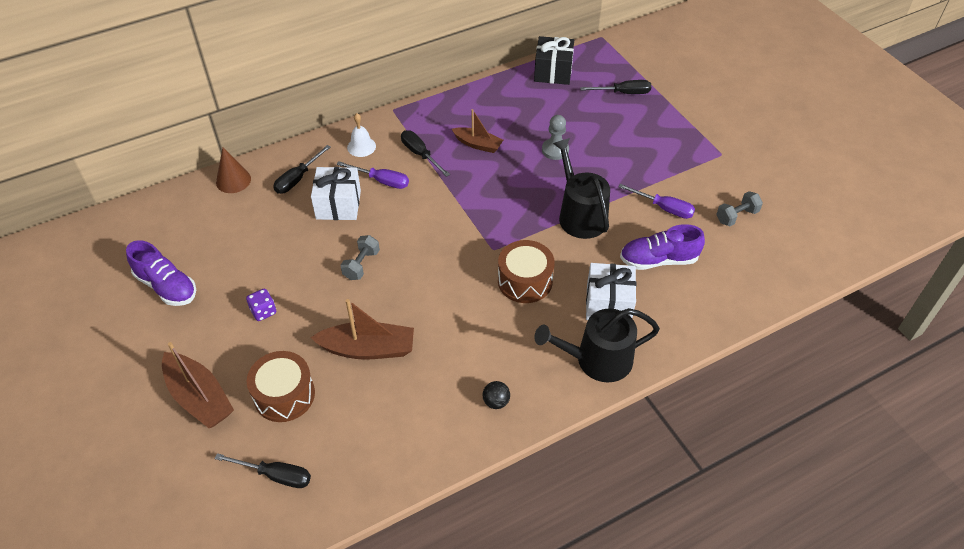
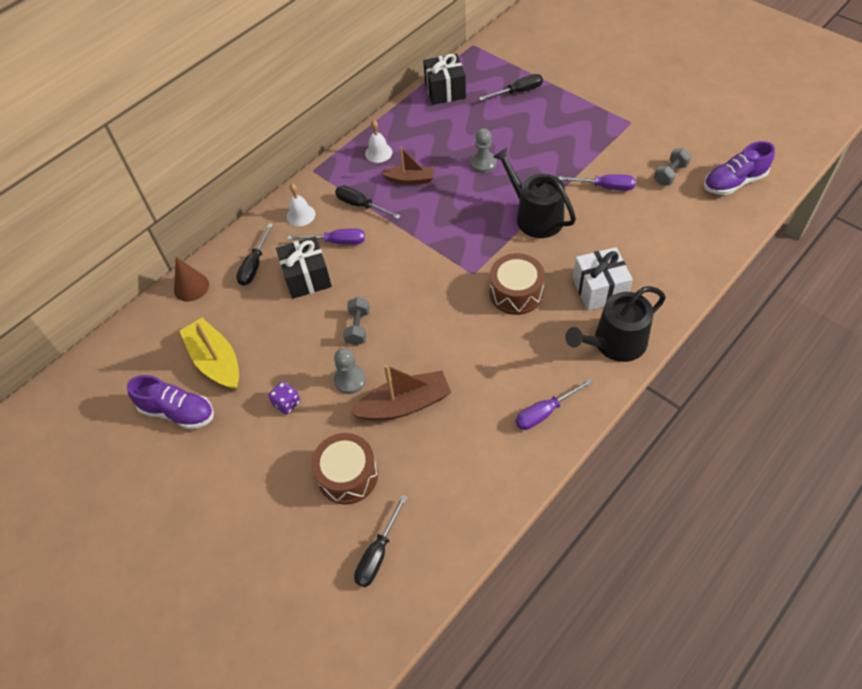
camera: 15 degrees left, 5 degrees up
(199, 397) = (267, 507): brown boat -> none
(221, 253) = (216, 361): none -> yellow boat
(275, 475) = (378, 553): black screwdriver -> black screwdriver turned 120 degrees clockwise
(330, 309) = (350, 380): none -> grey pawn
(338, 205) = (307, 278): white gift -> black gift
(461, 111) = (378, 153): none -> white bell
(496, 402) = (545, 412): black ball -> purple screwdriver
(658, 260) = (623, 235): purple shoe -> purple shoe (734, 182)

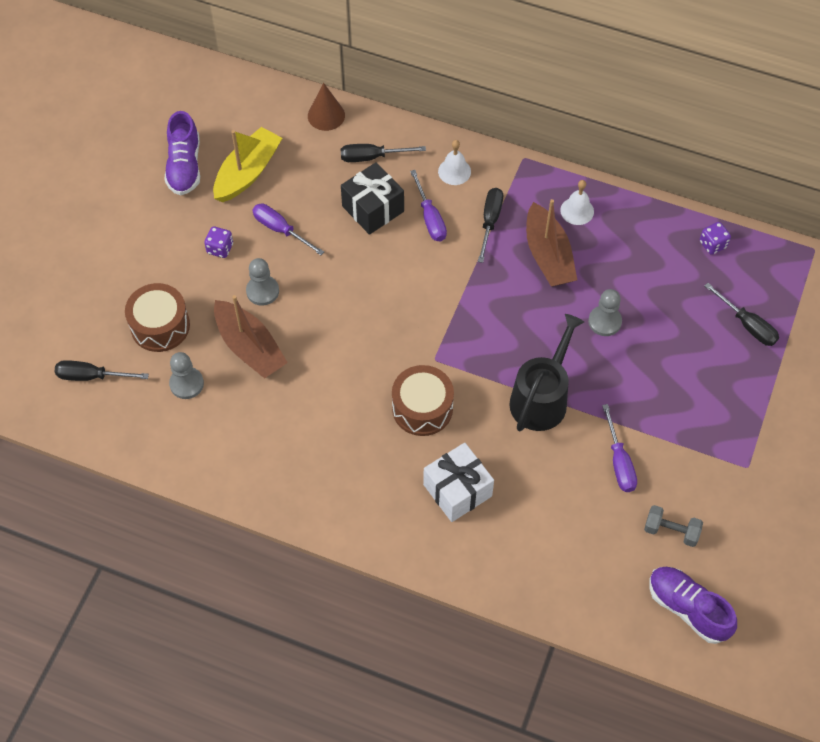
camera: 65 degrees right, 5 degrees up
(358, 328) = (326, 276): grey dumbbell -> none
(410, 179) = (548, 255): brown boat -> brown boat, size x1.55
(422, 467) = (186, 384): none -> grey pawn
(445, 90) = (712, 244): black gift -> purple dice
(545, 412) = (280, 475): purple screwdriver -> purple screwdriver (280, 230)
(614, 343) = (388, 521): black watering can -> none

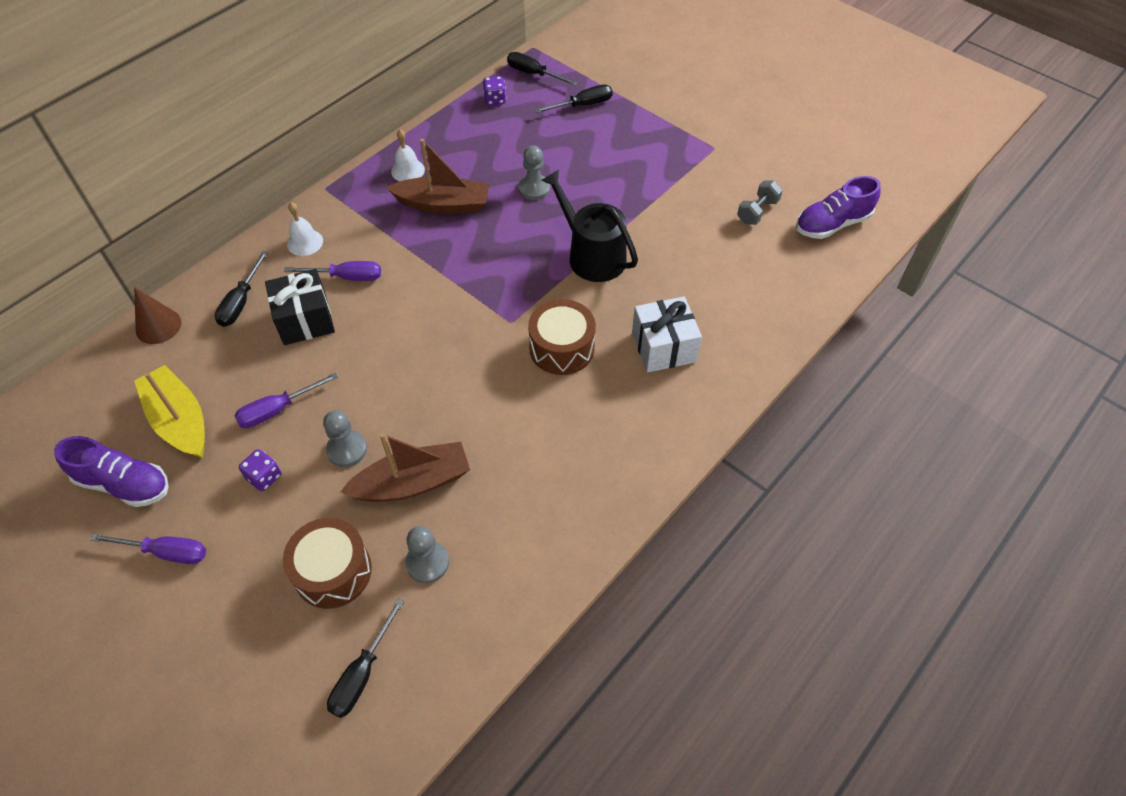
camera: 70 degrees left, 5 degrees down
(490, 221) = (380, 233): black screwdriver -> black screwdriver (534, 74)
(619, 462) = (678, 223): purple screwdriver -> purple screwdriver (166, 552)

